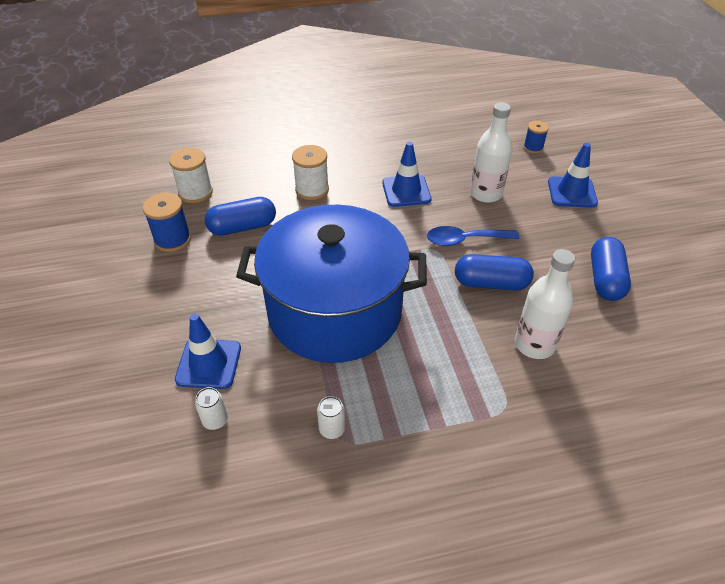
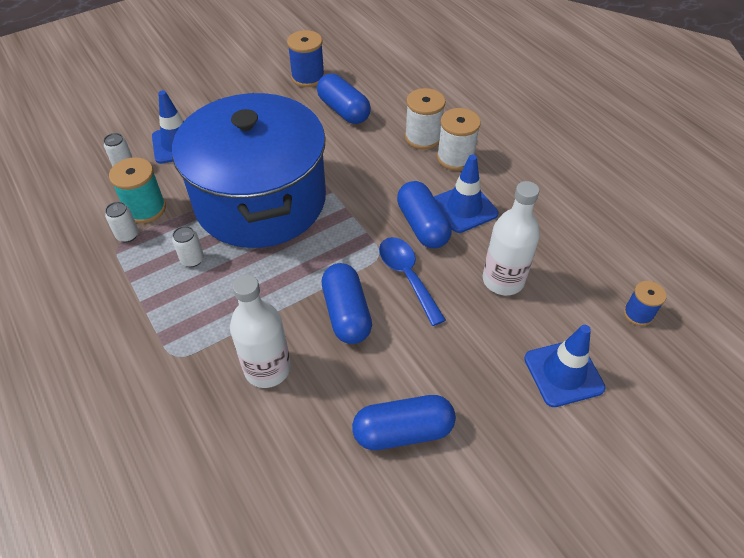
camera: 70 degrees right, 5 degrees up
(195, 193) = (374, 68): white spool -> white spool (455, 158)
(298, 408) = (145, 208): none -> turquoise spool
(391, 377) = (192, 260): none -> white can
(415, 217) = (422, 225): none -> blue capsule

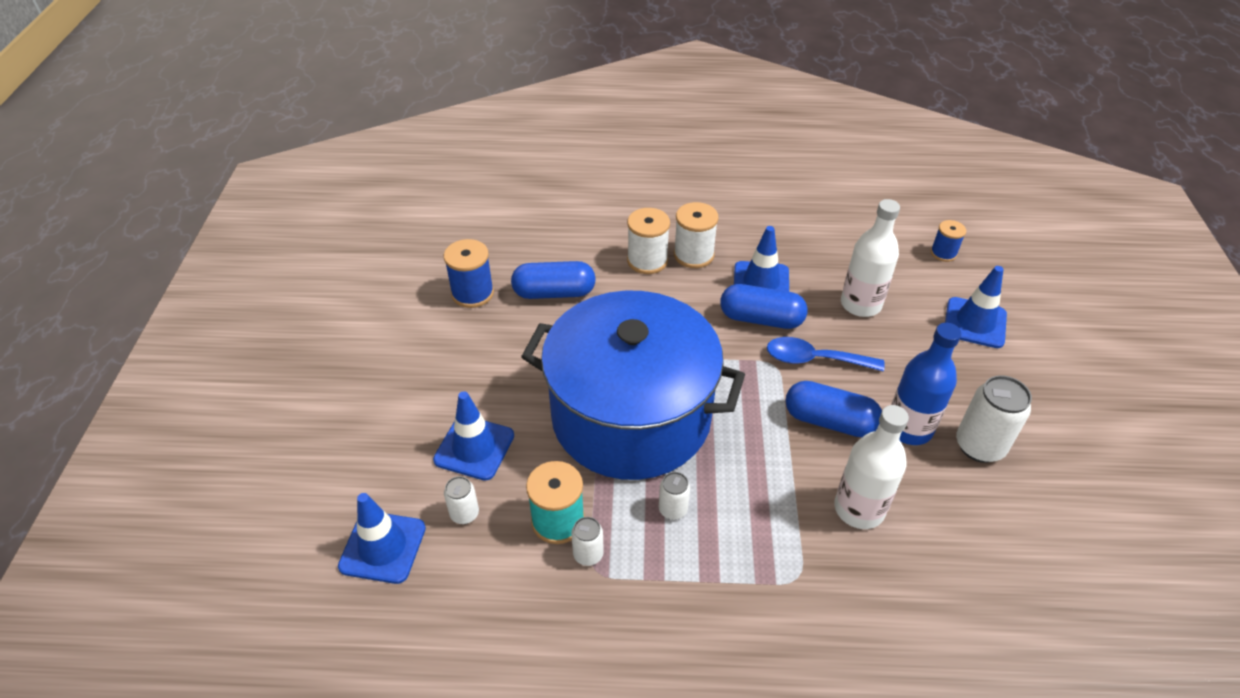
camera: 55 degrees left, 5 degrees down
(79, 147) = (383, 547): none -> blue traffic cone
(382, 370) = (909, 428): none -> blue bottle
(403, 431) = (979, 446): blue capsule -> white can

